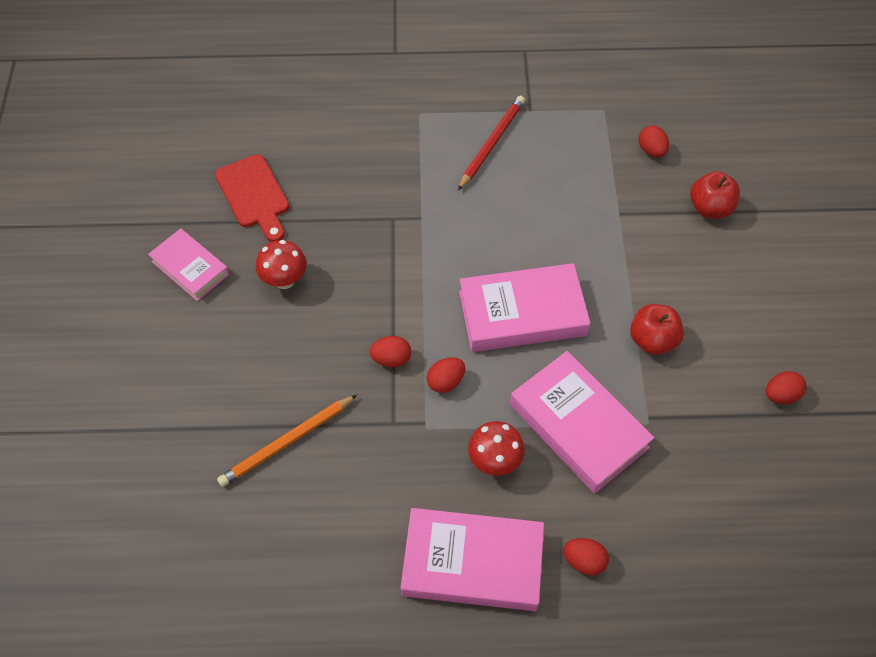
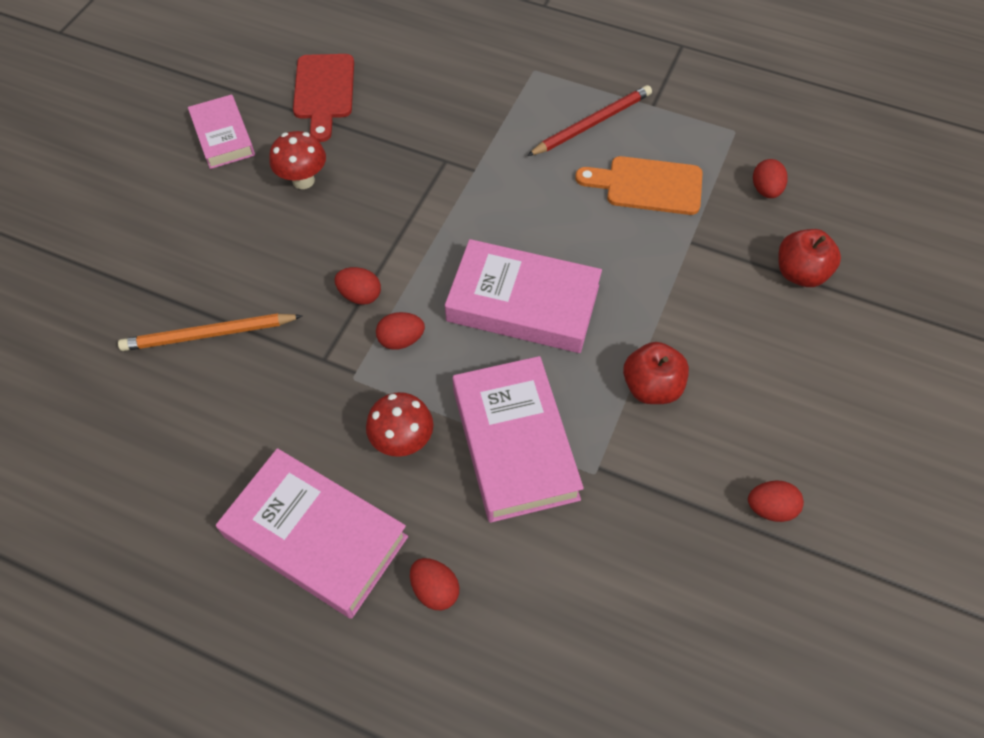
camera: 25 degrees right, 0 degrees up
(562, 180) = (647, 185): none -> orange cutting board

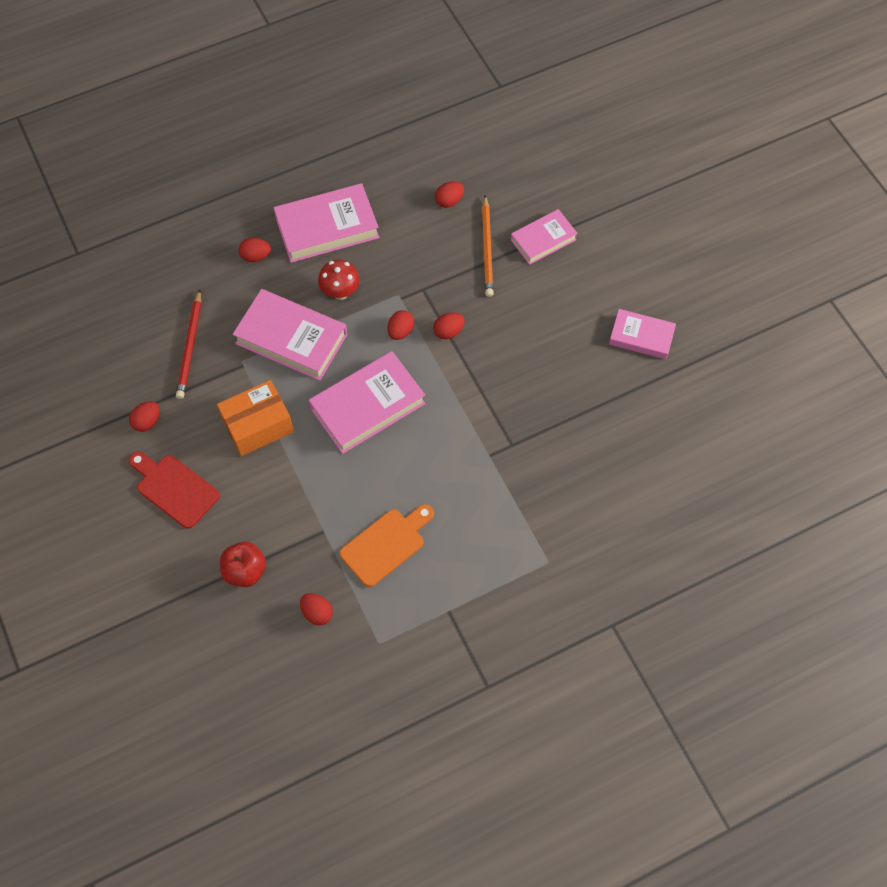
camera: 130 degrees right, 5 degrees up
(152, 289) = (543, 240): none -> pink book
(160, 424) = (449, 201): none -> red egg
(209, 335) = (487, 248): orange pencil -> orange pencil turned 150 degrees clockwise
(303, 180) = (563, 357): red mushroom -> none
(324, 91) = (637, 417): red cutting board -> red cutting board (174, 488)
(592, 123) = (466, 556): red pencil -> red pencil (190, 347)
(651, 387) = (258, 426): red apple -> orange box

